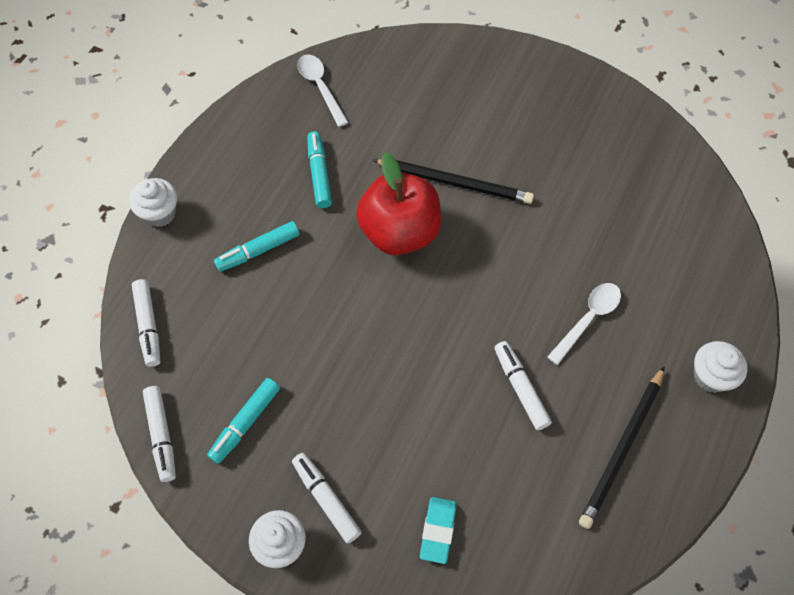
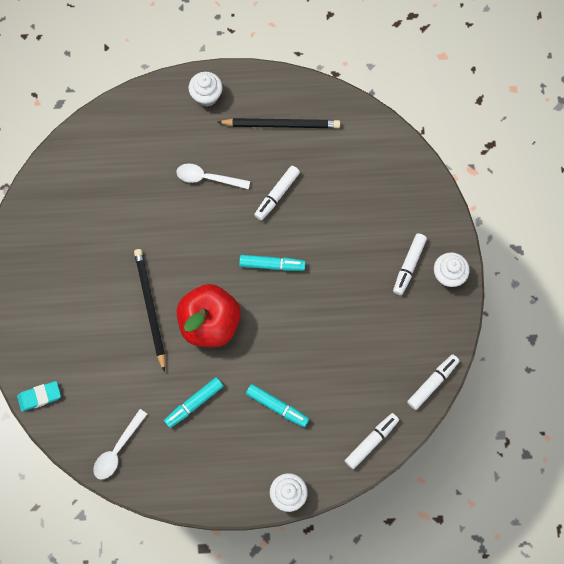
camera: 120 degrees left, 10 degrees up
(245, 423) = (394, 339): turquoise marker -> turquoise marker (272, 265)
(438, 531) = (388, 197): turquoise eraser -> turquoise eraser (39, 396)

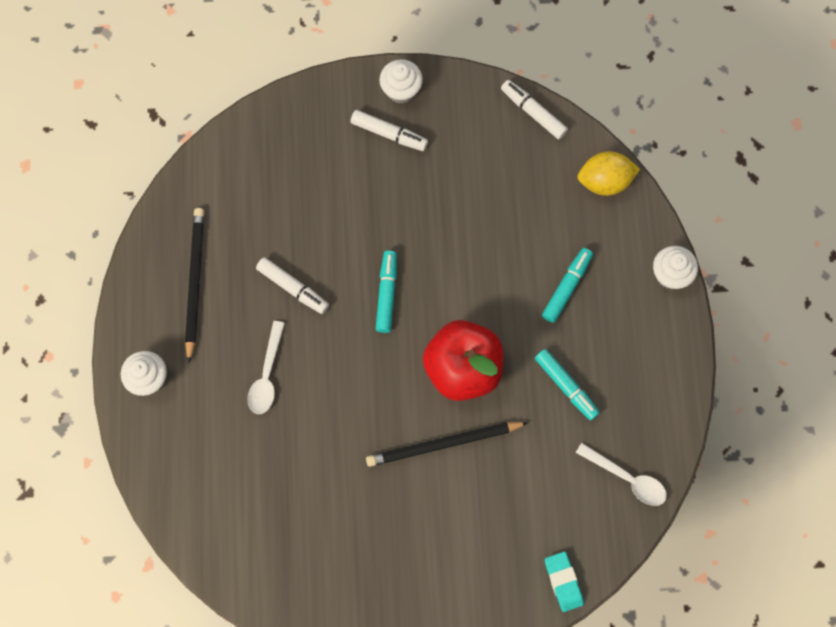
camera: 90 degrees left, 0 degrees up
(371, 441) = (605, 181): white marker -> yellow lemon

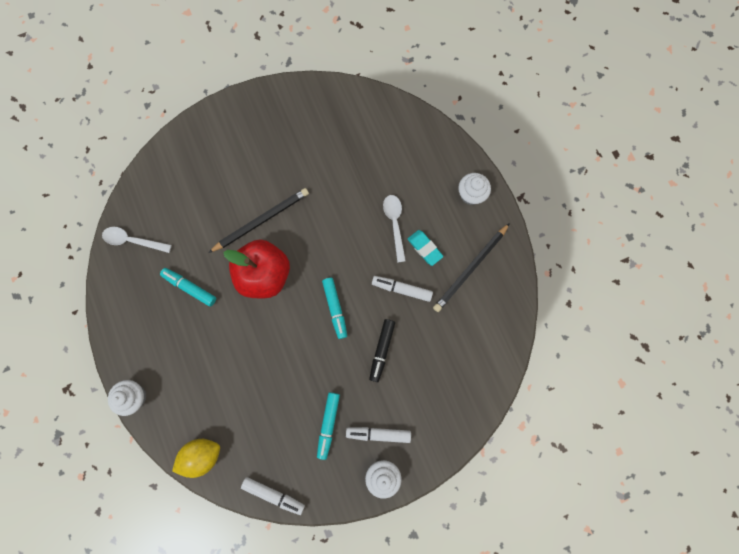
camera: 160 degrees right, 5 degrees up
(194, 282) = (470, 269): black pencil -> black pencil turned 60 degrees clockwise
(348, 224) = (382, 350): none -> black marker
(563, 582) = (158, 163): turquoise eraser -> turquoise eraser (424, 248)
(566, 287) = (209, 359): turquoise marker -> turquoise marker (328, 424)

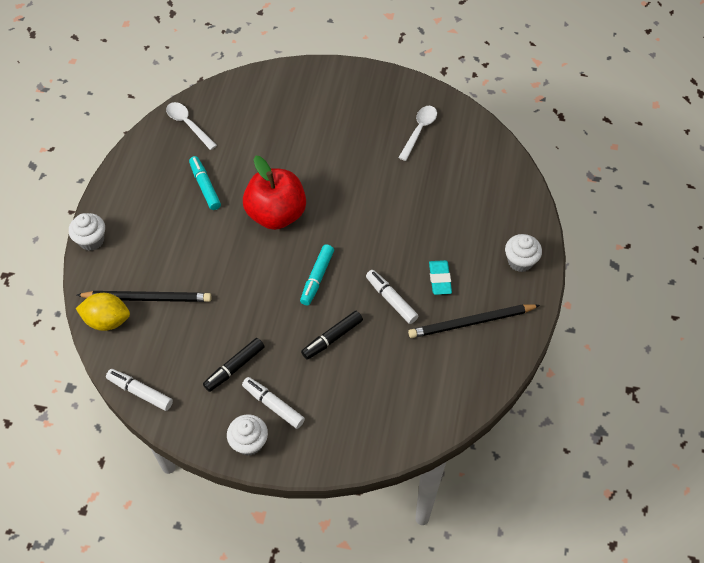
camera: 35 degrees right, 20 degrees down
(261, 220) = (308, 171): black pencil -> black pencil (147, 298)
(273, 494) = (140, 392): white marker -> white marker turned 150 degrees clockwise
(328, 424) = (234, 367): turquoise marker -> black marker
(394, 224) = (427, 243): white spoon -> white spoon (419, 130)

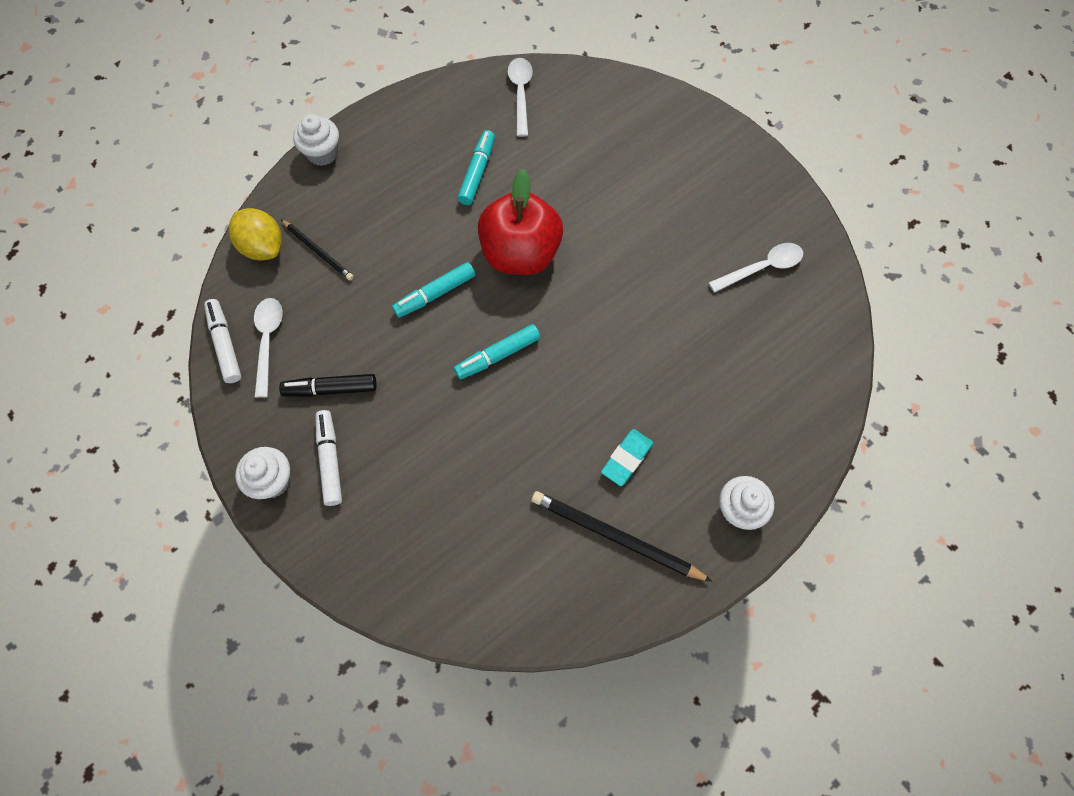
camera: 40 degrees right, 10 degrees up
(147, 298) = (318, 251): black pencil -> black pencil, size x0.61
(167, 370) = (268, 341): none -> white spoon
(246, 271) = (435, 294): none -> turquoise marker
(332, 338) = (453, 435): black marker -> none
(391, 300) = (552, 440): white marker -> none

